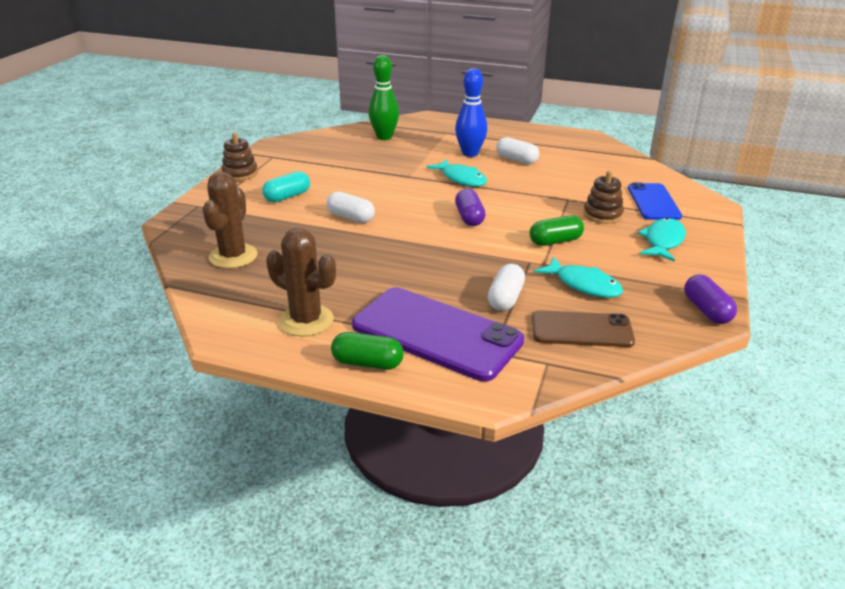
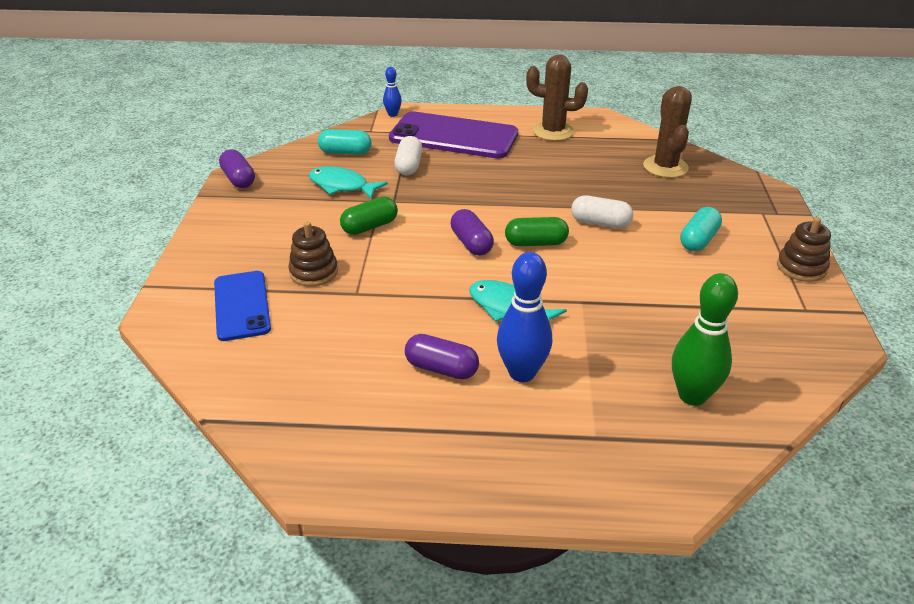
camera: 165 degrees right, 5 degrees up
(367, 363) = (490, 115): green capsule -> green capsule (536, 243)
(510, 391) = (393, 114): none -> blue bowling pin
(516, 160) = (441, 368): white capsule -> purple capsule
(582, 330) = (345, 152): brown phone -> turquoise capsule
(663, 241) = (251, 244): turquoise fish -> none

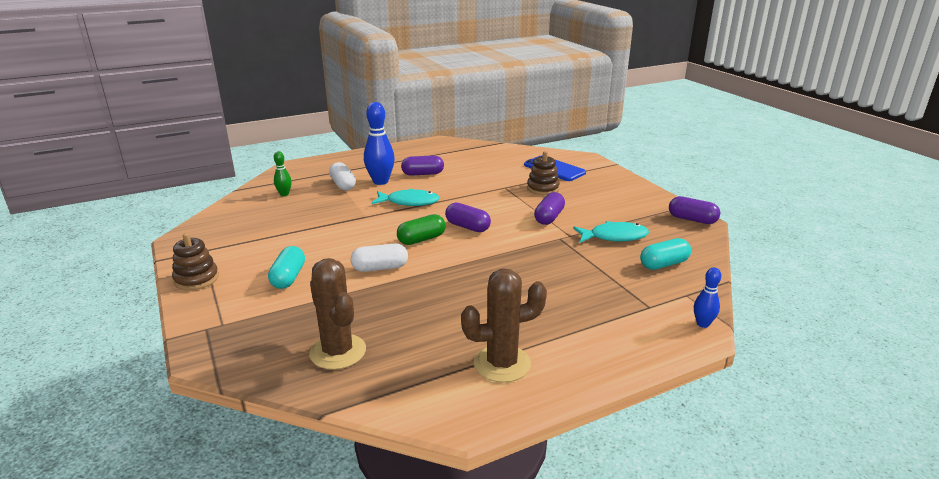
camera: 150 degrees right, 10 degrees down
(370, 227) = (549, 217): green capsule -> purple capsule
(409, 166) = (592, 269): white capsule -> white capsule (343, 185)
(453, 136) = (599, 316): purple phone -> none
(692, 396) = (284, 194): green bowling pin -> green bowling pin, size x0.54

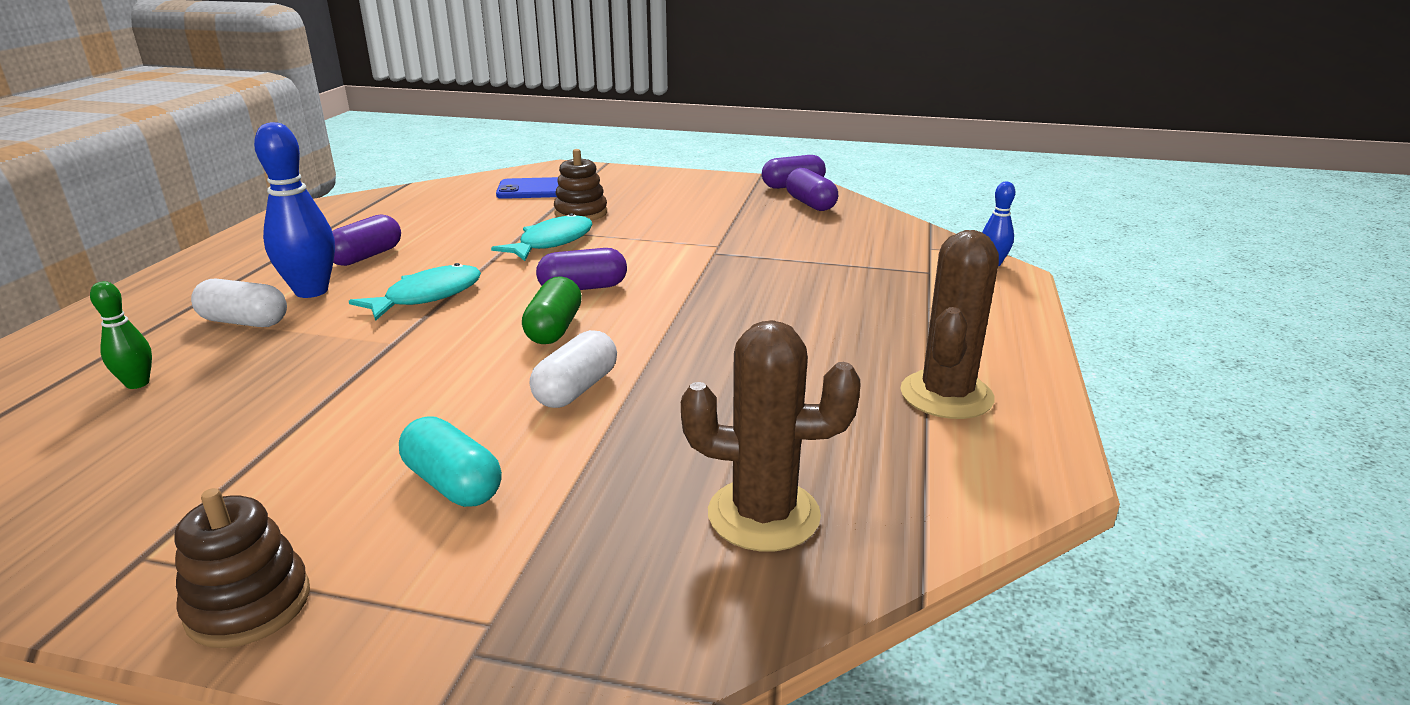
camera: 50 degrees left, 0 degrees up
(549, 217) = (657, 238): purple capsule -> purple capsule (810, 204)
(614, 237) = (763, 228): turquoise fish -> turquoise fish (552, 242)
(664, 264) = (858, 232): turquoise capsule -> none

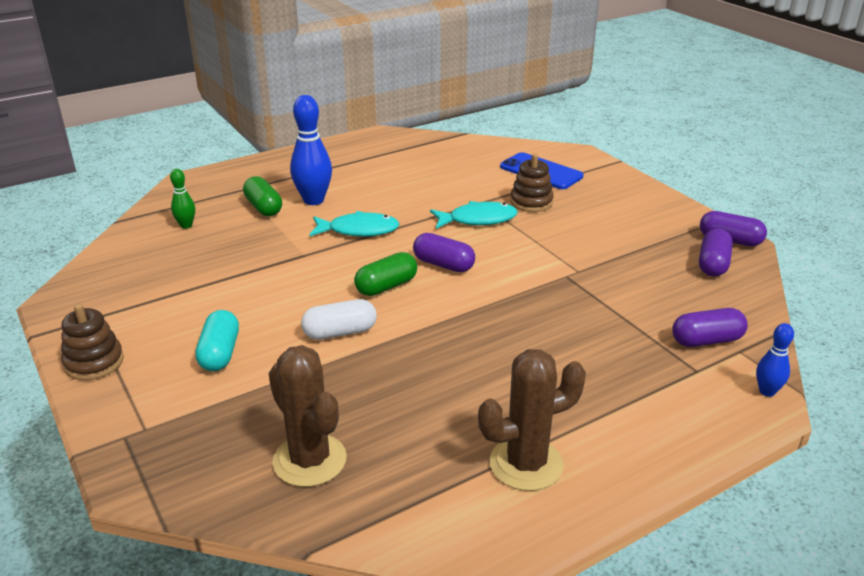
camera: 45 degrees right, 5 degrees up
(244, 322) = (263, 207): white capsule -> green capsule
(366, 256) = (368, 186): purple capsule -> purple capsule (706, 340)

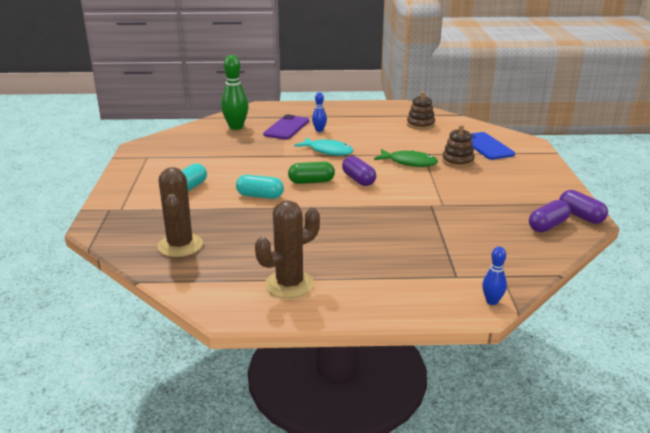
camera: 30 degrees right, 5 degrees down
(94, 362) = (128, 175): brown stacking toy -> brown stacking toy (420, 124)
(186, 225) = (236, 127): green bowling pin -> green bowling pin, size x1.86
(263, 207) = (286, 128): green capsule -> purple phone
(313, 200) = (319, 130): blue bowling pin -> blue bowling pin, size x0.54
(340, 332) = (260, 196): white capsule -> turquoise capsule
(478, 220) = (409, 162): turquoise fish -> green fish
(526, 464) = (289, 284): brown cactus -> brown cactus turned 45 degrees counterclockwise
(706, 340) = (484, 263): purple capsule -> none

